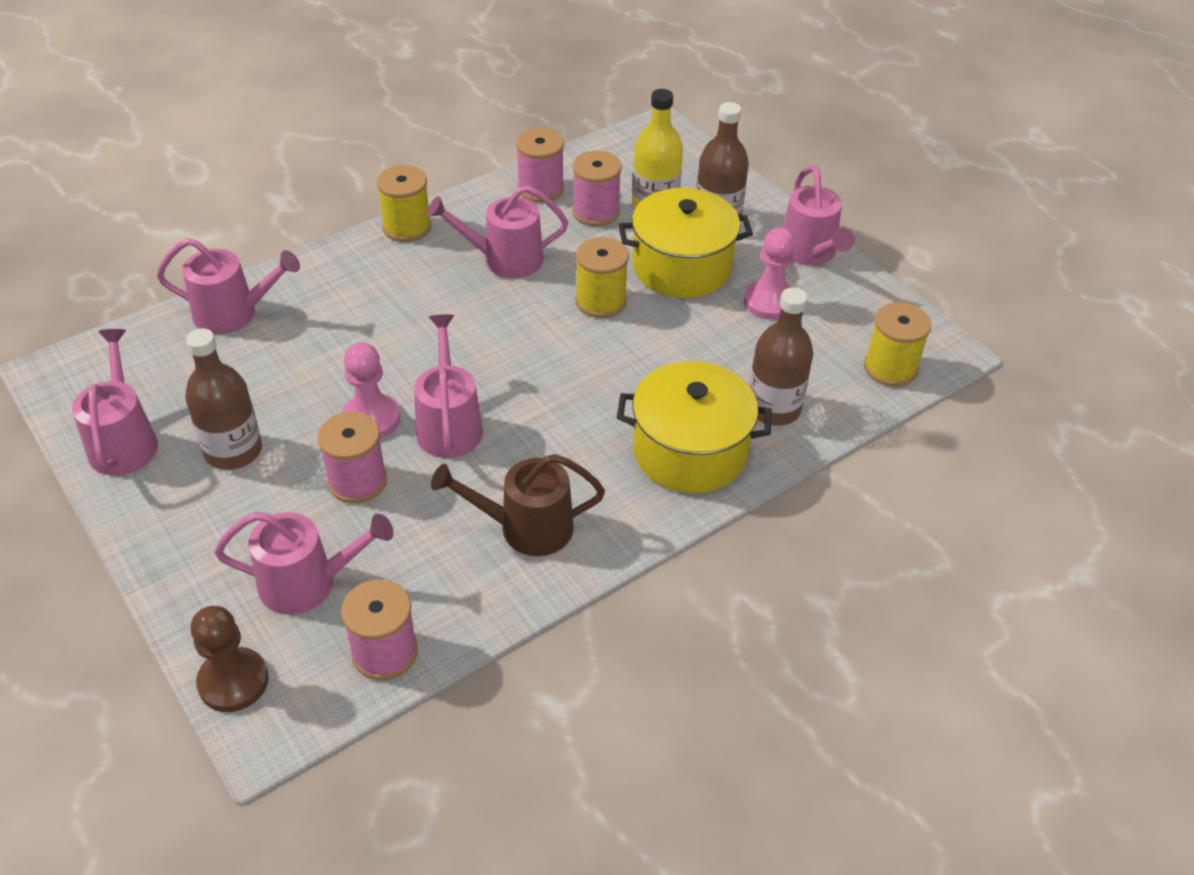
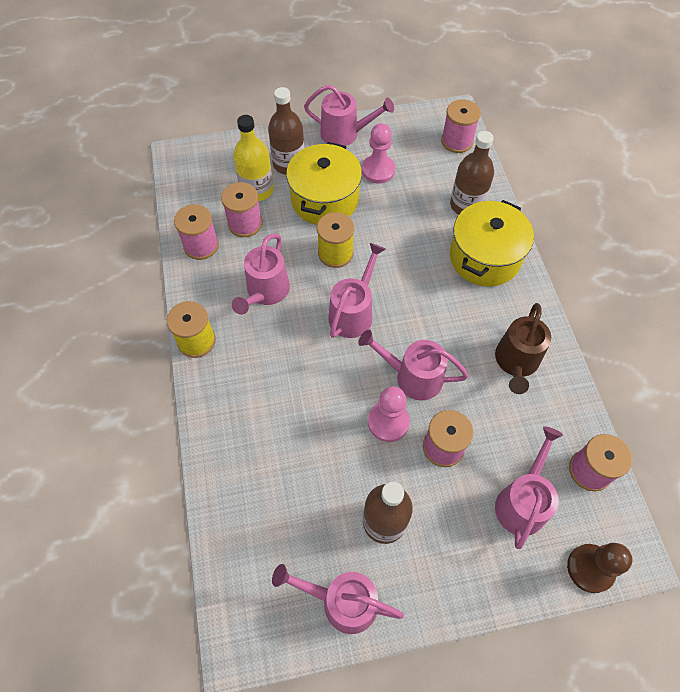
camera: 65 degrees left, 15 degrees up
(234, 313) = (234, 488): pink watering can -> pink watering can (353, 312)
(890, 368) = (457, 141): yellow spool -> pink spool

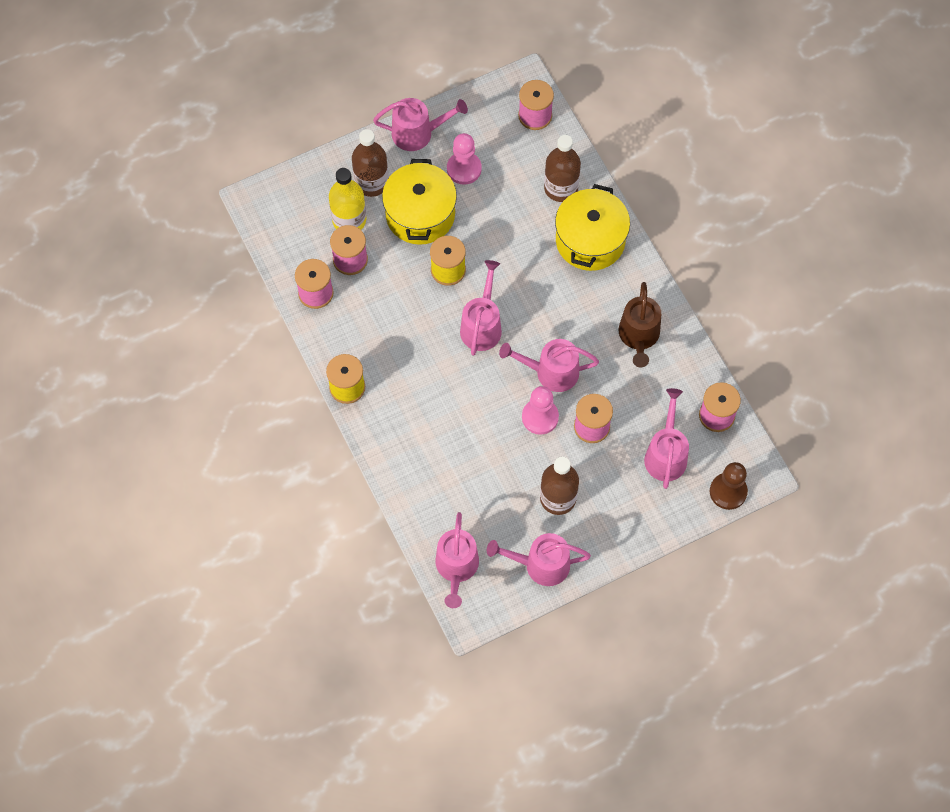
camera: 15 degrees left, 5 degrees up
(265, 292) = (394, 325): pink watering can -> pink watering can (456, 568)

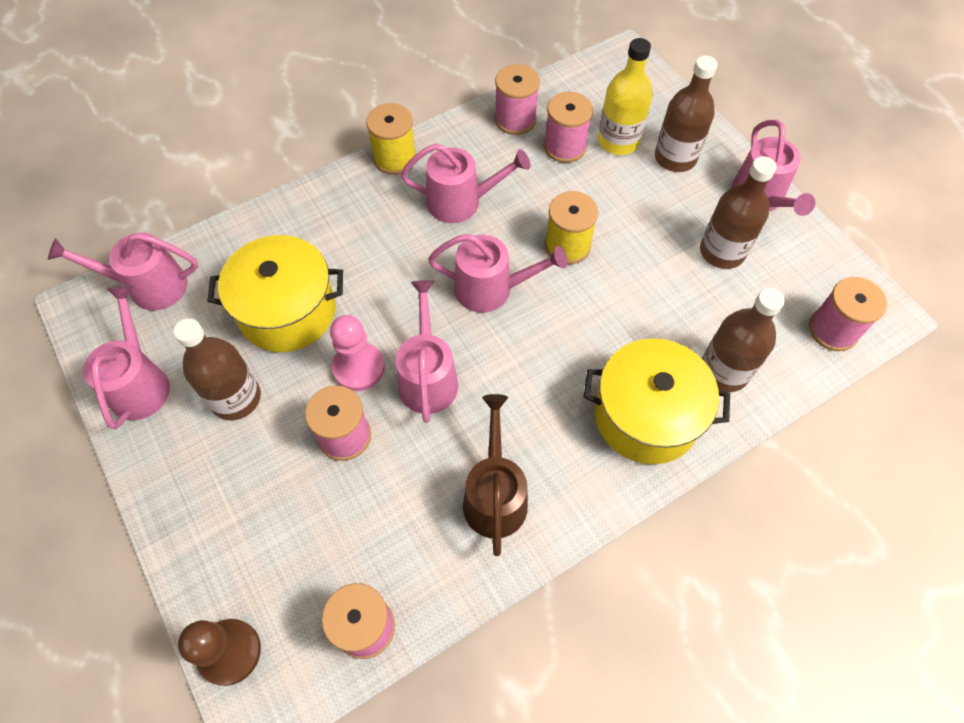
camera: 85 degrees right, 5 degrees down
(420, 214) = (642, 210): yellow pot -> yellow pot (287, 311)
(464, 169) = (722, 251): pink pawn -> brown bottle
(639, 337) = (495, 495): brown watering can -> brown watering can turned 90 degrees clockwise
(666, 454) = (298, 546): pink watering can -> pink watering can (461, 202)

